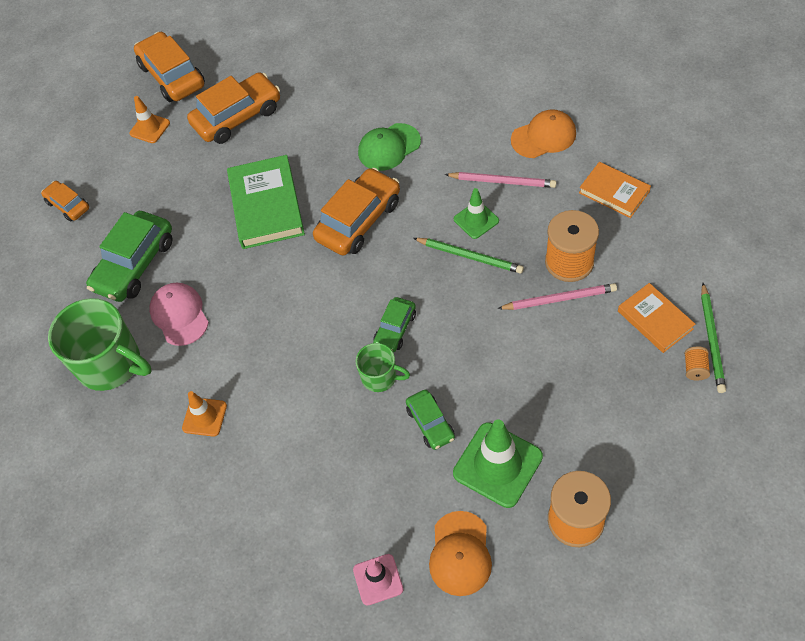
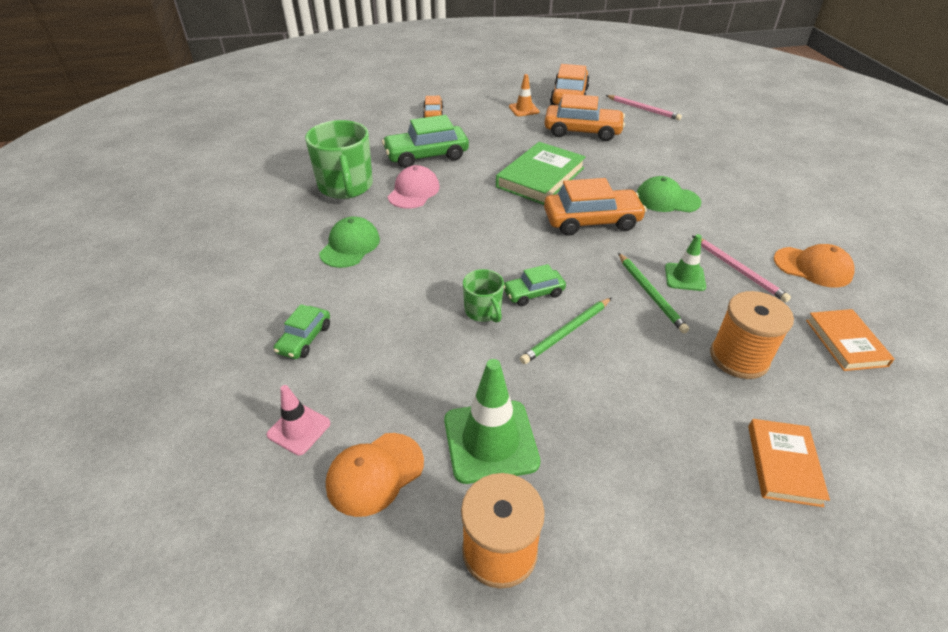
camera: 40 degrees right, 15 degrees down
(204, 417) = (350, 246): orange traffic cone -> green cap
(430, 423) = (478, 367): green car -> green car (304, 339)
(559, 299) = (697, 375): pink pencil -> pink pencil (643, 109)
(695, 368) = (787, 542): orange spool -> none
(712, 340) = (838, 535): green pencil -> green pencil (566, 332)

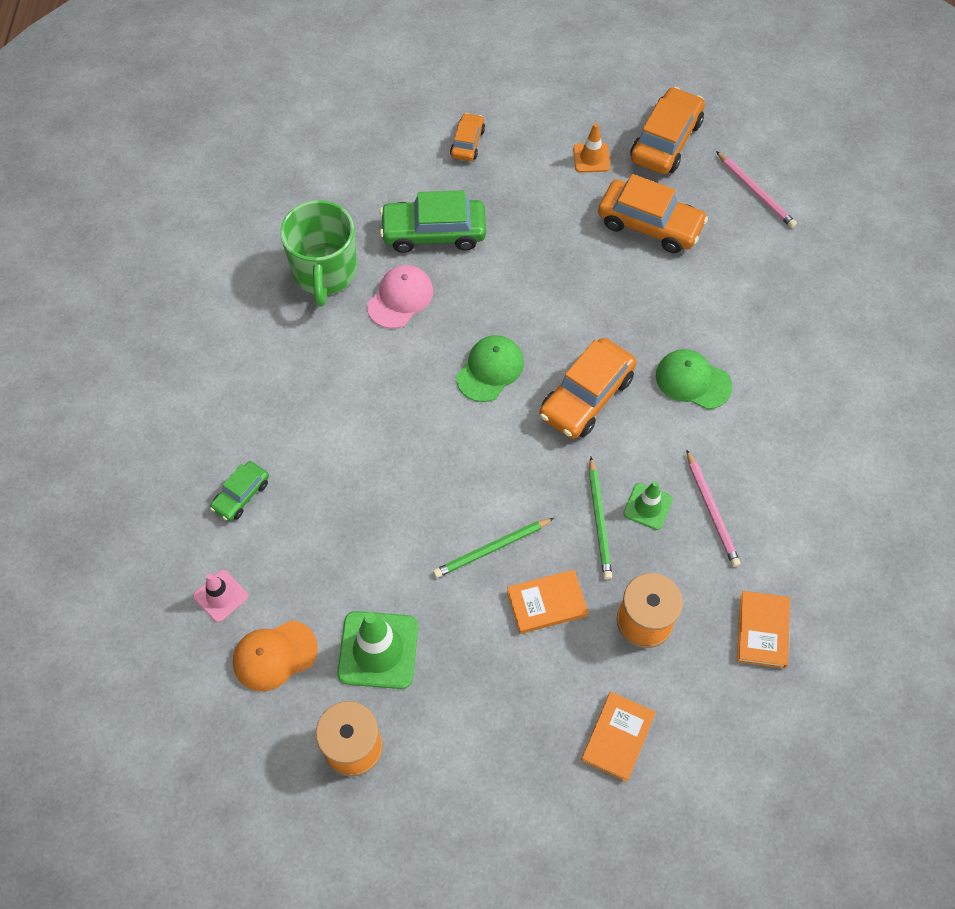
camera: 15 degrees right, 20 degrees up
(350, 246) = (309, 375): green cap -> green cap (490, 369)
(483, 311) = (420, 502): green mug -> none
(533, 293) = (479, 490): green car -> none
(540, 177) = (558, 306): green book -> none
(591, 221) = (586, 396): orange car -> orange car turned 120 degrees clockwise
(641, 363) = (546, 603): none -> orange book
(812, 267) = (797, 526): orange cap -> none

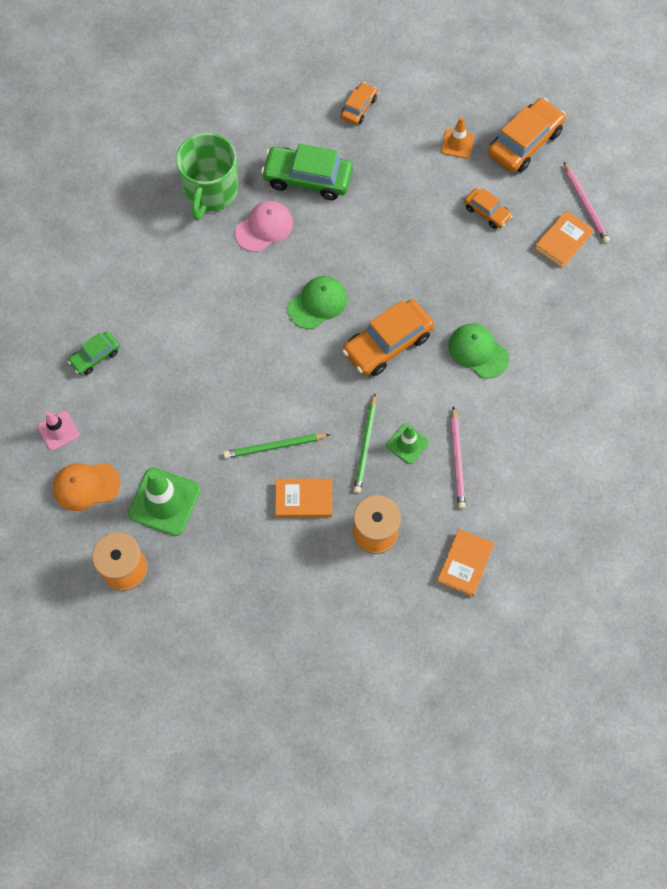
camera: 15 degrees right, 5 degrees up
(617, 737) = (325, 614): orange book -> orange book (563, 241)
(650, 224) = (487, 212): orange car -> orange car, size x0.55

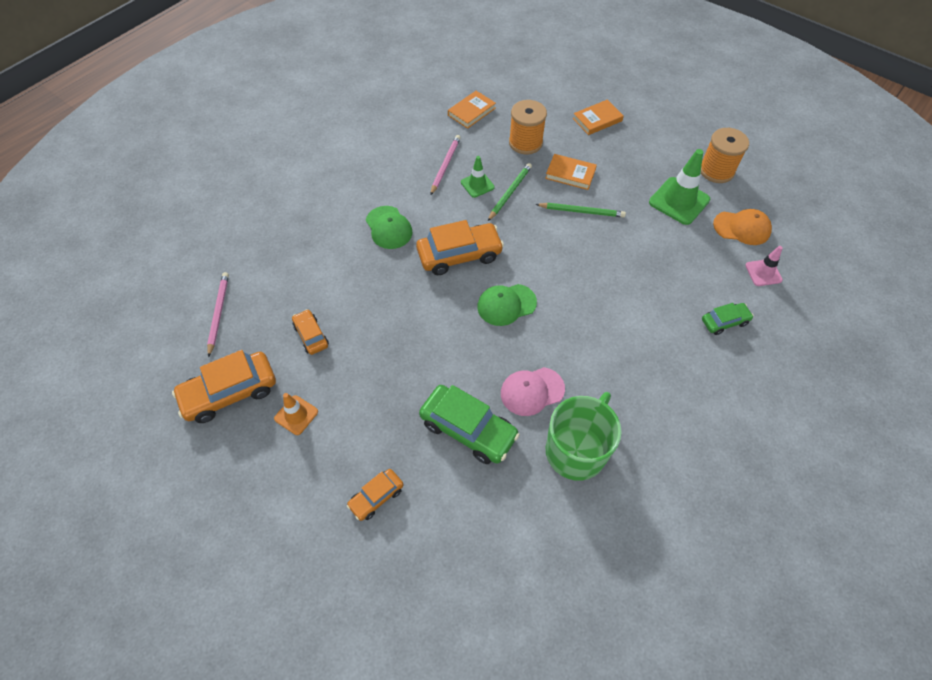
camera: 160 degrees left, 10 degrees down
(563, 241) = (262, 288): orange book -> orange book (597, 120)

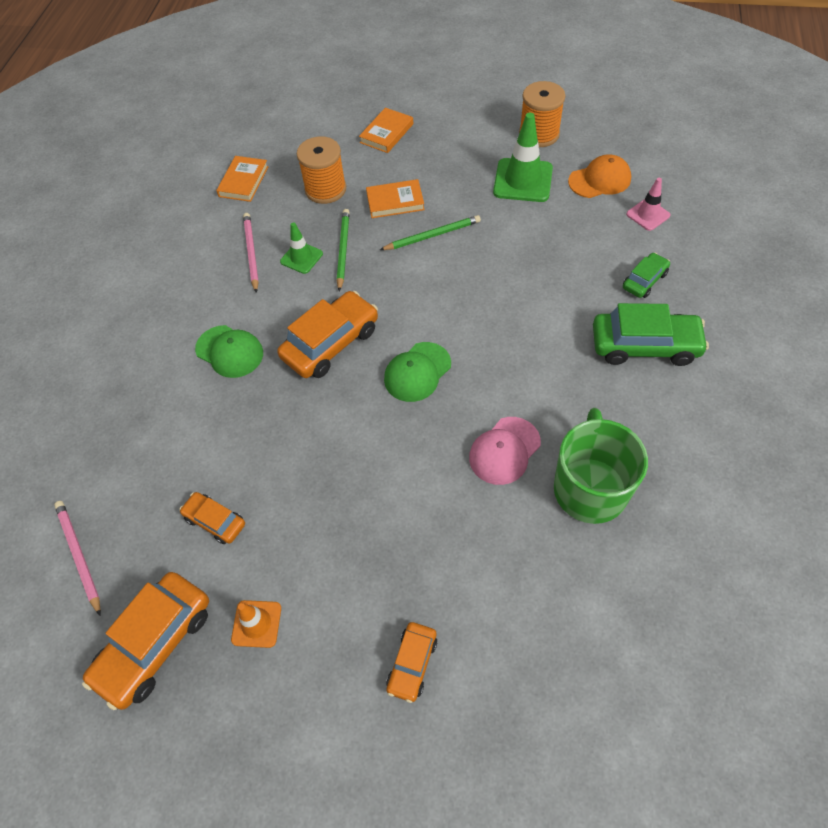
camera: 25 degrees left, 0 degrees up
(468, 429) = (464, 529): green car -> green car (644, 345)

